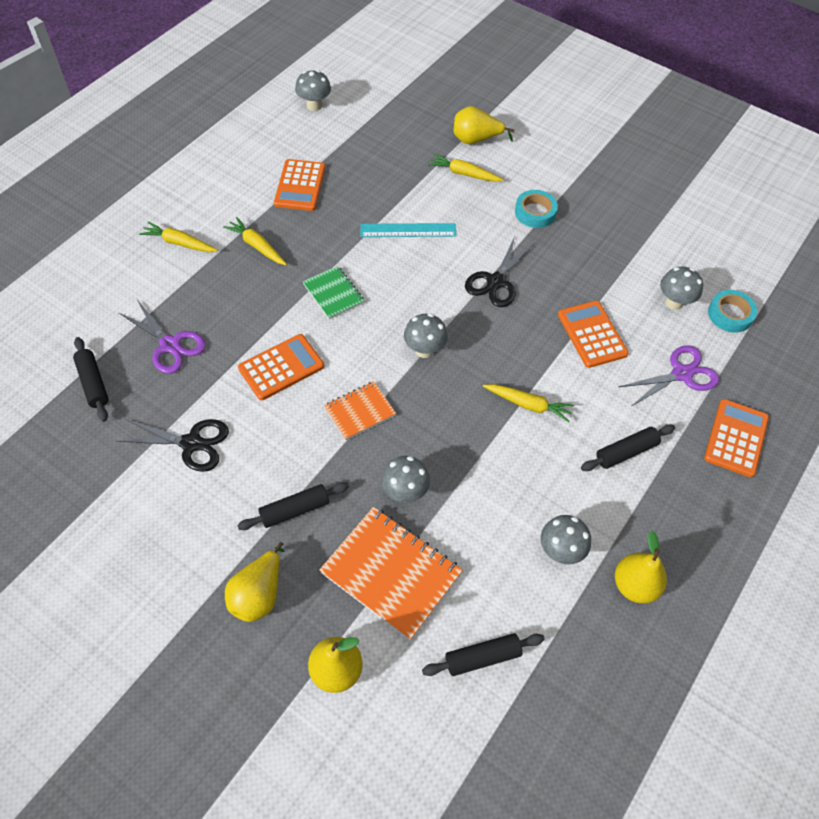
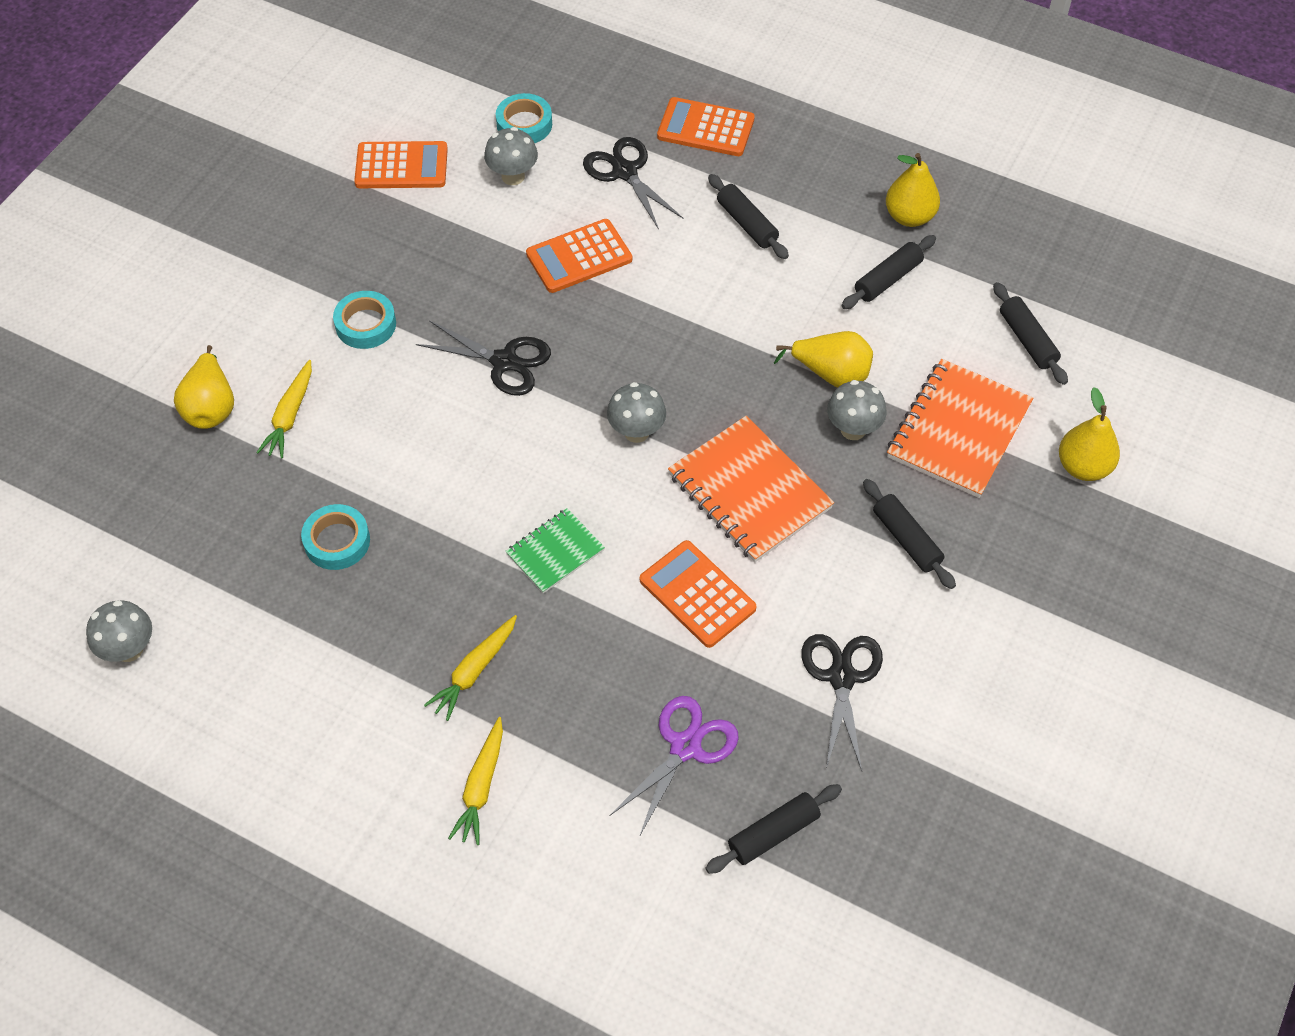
camera: 95 degrees left, 0 degrees up
(258, 594) = (1022, 557): yellow pear -> yellow pear (831, 374)
(300, 186) = (333, 635): orange calculator -> orange calculator (401, 166)
(359, 412) = (749, 491): orange notebook -> orange notebook, size x1.75
(366, 190) = (337, 541): none -> turquoise tape
(408, 230) = (418, 475): turquoise ruler -> none
(528, 405) = (701, 317): yellow carrot -> none
(560, 551) = (888, 279): grey mushroom -> black rolling pin
(681, 374) = (625, 172): purple scissors -> black scissors

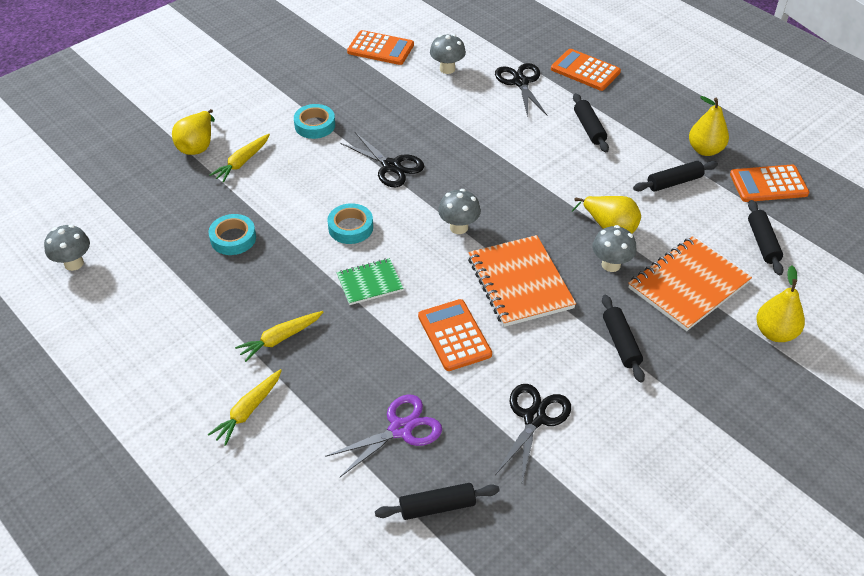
camera: 20 degrees right, 10 degrees down
(524, 124) = (468, 44): turquoise tape -> turquoise tape (350, 227)
(579, 257) = (468, 121): orange calculator -> orange calculator (768, 184)

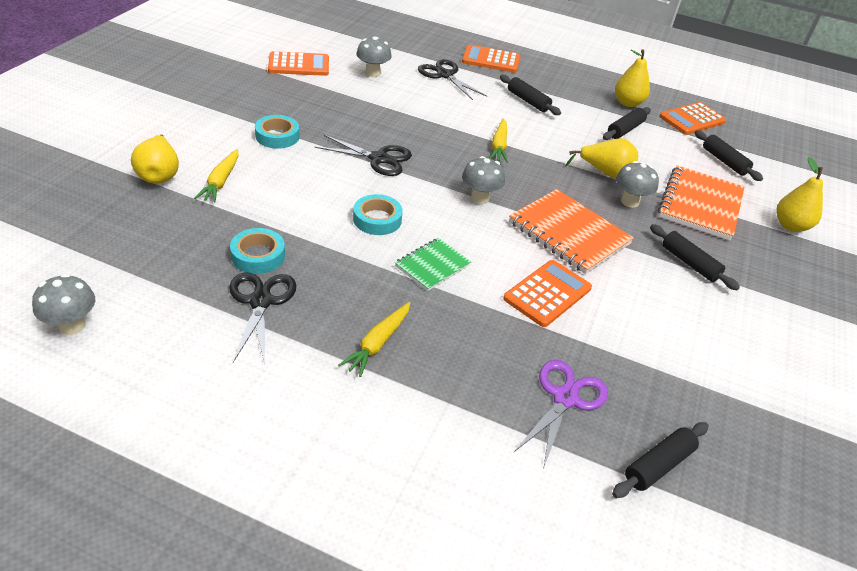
camera: 30 degrees left, 5 degrees down
(248, 411) = (394, 430): yellow carrot -> yellow carrot (499, 146)
(454, 335) = (547, 293): orange calculator -> orange calculator turned 90 degrees clockwise
(534, 418) = (674, 349): black scissors -> black scissors (260, 302)

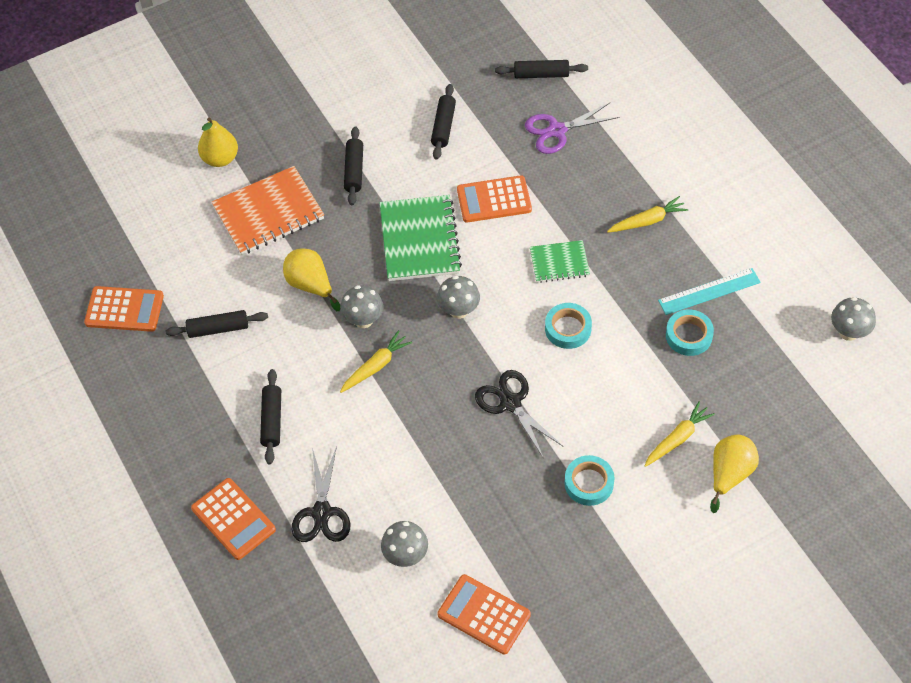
camera: 135 degrees left, 15 degrees up
(260, 302) = (709, 291): black scissors -> turquoise ruler
(569, 233) = (419, 240): orange notebook -> green notebook
(627, 103) = (161, 366): yellow pear -> none
(629, 202) = (328, 245): grey mushroom -> grey mushroom (363, 320)
(724, 161) = (174, 244): black rolling pin -> black rolling pin (443, 126)

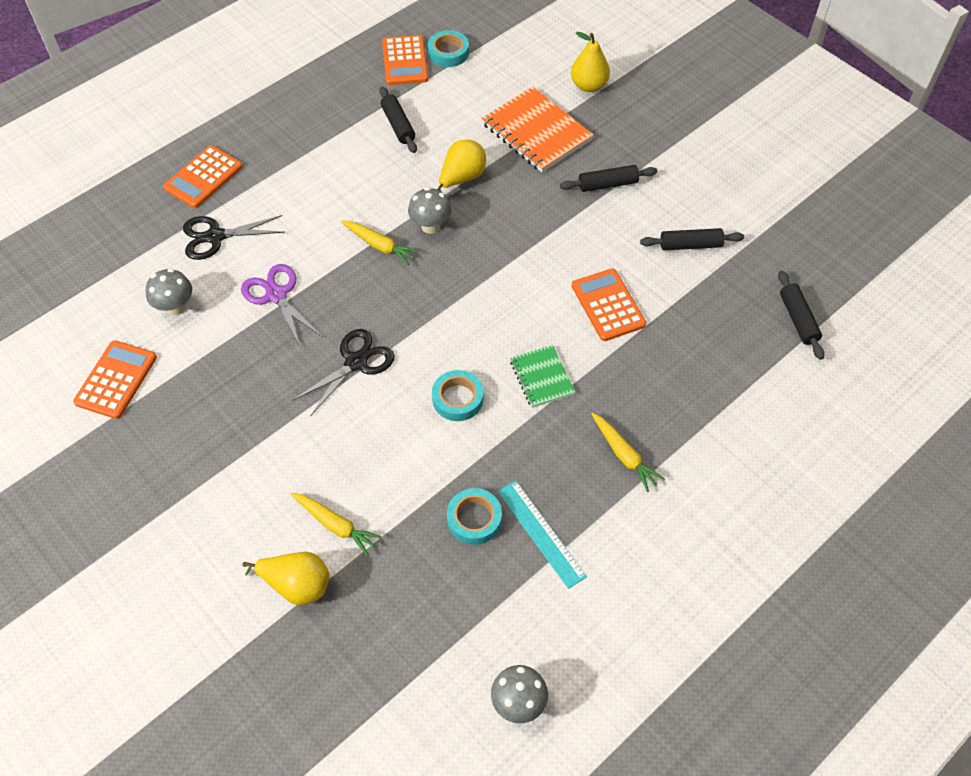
camera: 75 degrees right, 0 degrees up
(272, 420) = (307, 182): black rolling pin -> none
(419, 240) = (537, 252): green notebook -> none
(459, 310) = (459, 299): grey mushroom -> none
(557, 131) = (723, 347): purple scissors -> purple scissors (276, 295)
(589, 483) = (270, 447): turquoise tape -> turquoise tape (448, 53)

